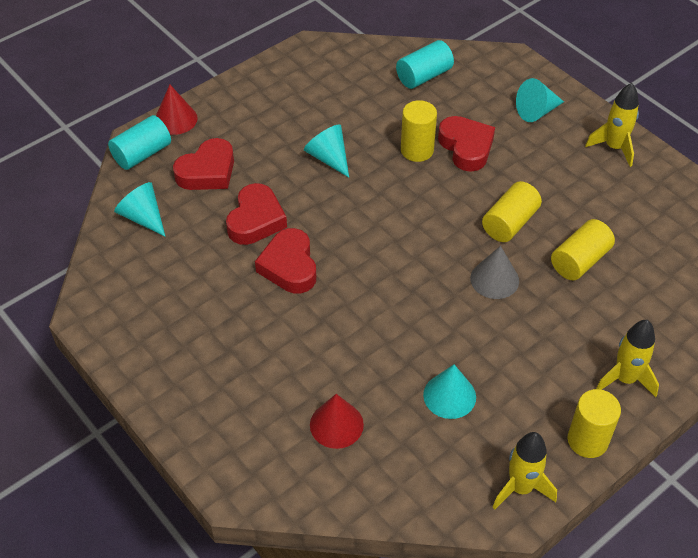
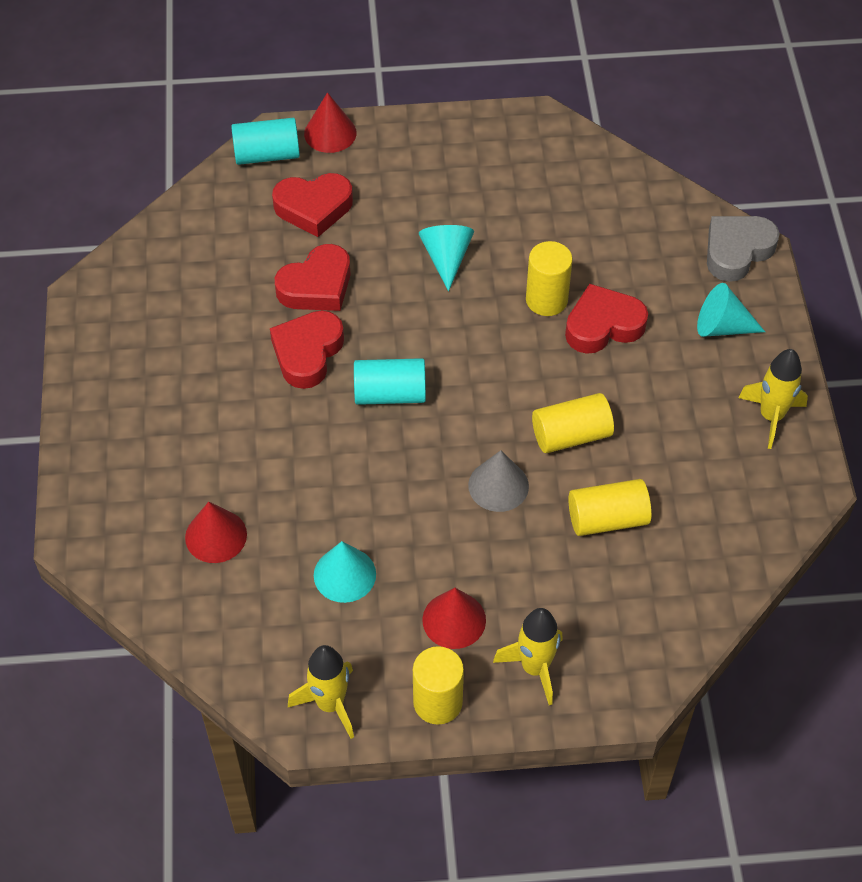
camera: 35 degrees right, 5 degrees up
(143, 217) = (213, 223): turquoise cone -> none
(424, 76) = (632, 218): turquoise cylinder -> turquoise cylinder (390, 394)
(466, 147) = (603, 325): red heart -> red heart turned 120 degrees counterclockwise
(503, 64) = (737, 251): none -> grey heart
(547, 381) = (454, 620): none -> red cone

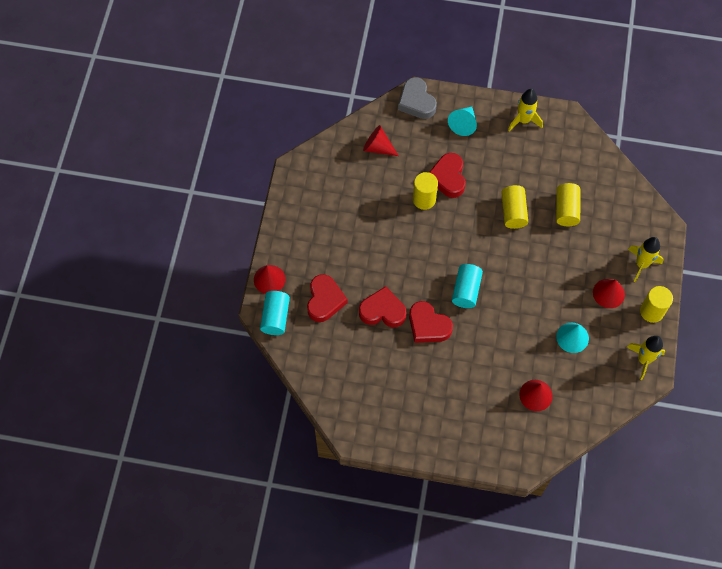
camera: 75 degrees left, 10 degrees up
(317, 286) = (382, 311): red heart -> red heart turned 60 degrees counterclockwise
(446, 258) = (382, 241): turquoise cone -> none
(498, 485) = (535, 253): grey cone -> none
(622, 216) = (377, 147): none -> red cone

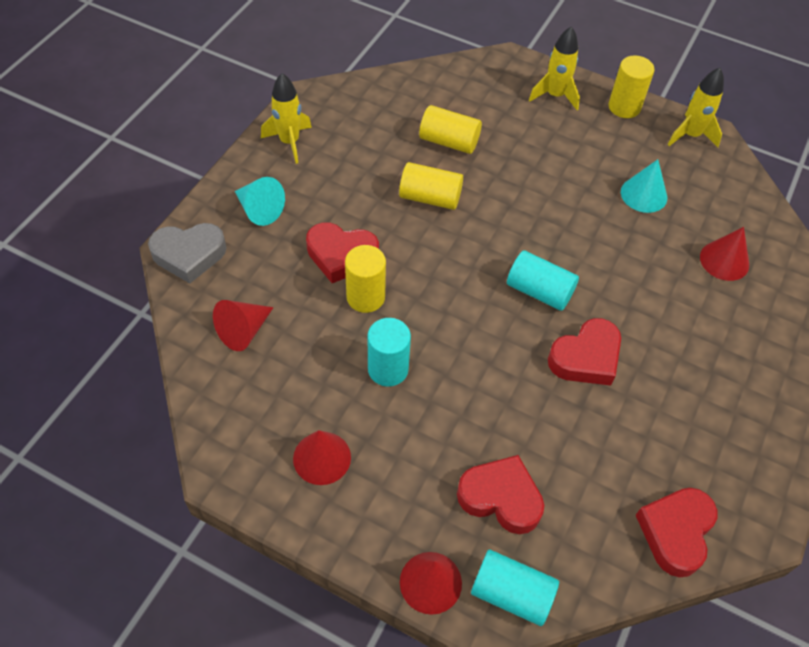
camera: 75 degrees left, 10 degrees down
(381, 225) = (388, 369): none -> turquoise cylinder
(382, 311) = (544, 413): red heart -> red heart (676, 532)
(608, 293) = (587, 139): red cone -> red cone (322, 458)

